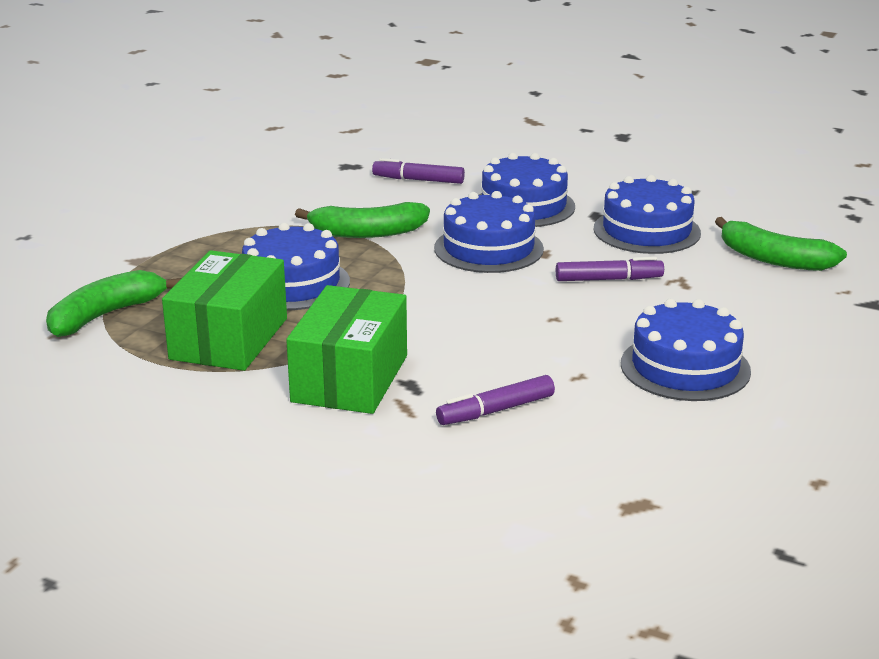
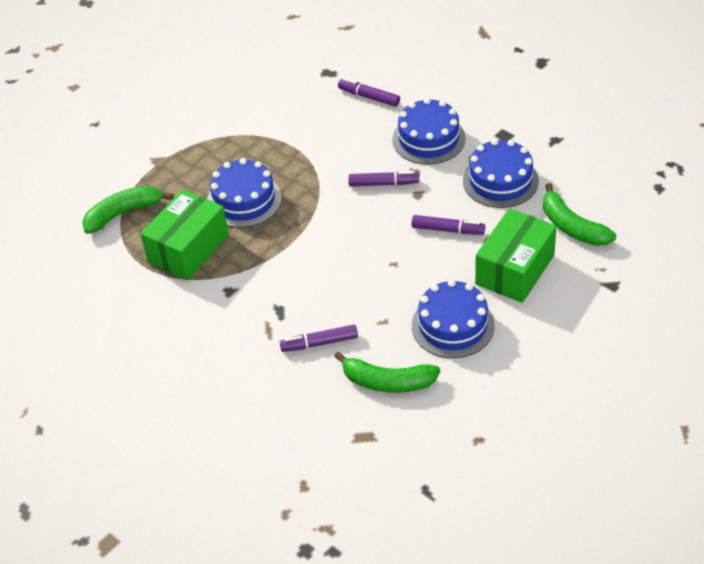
camera: 20 degrees right, 20 degrees up
(350, 378) = (246, 298): green box -> green box (515, 269)
(367, 233) = (311, 153): green banana -> green banana (387, 382)
(488, 248) = (383, 183): blue cake -> purple marker

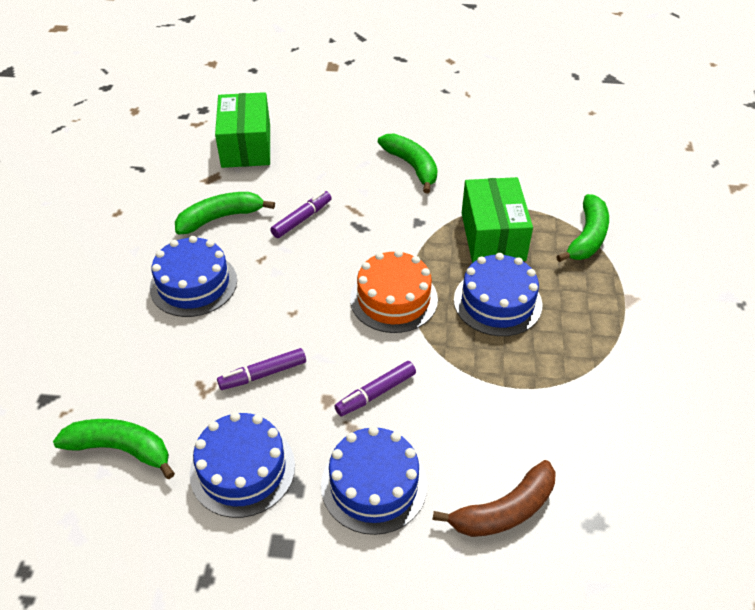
camera: 140 degrees right, 0 degrees up
(175, 349) = (412, 166): none -> green banana
(312, 237) = (393, 299): none -> orange cake
(369, 97) = (504, 511): purple marker -> brown banana
(515, 269) = (162, 365): green box -> green box (246, 146)

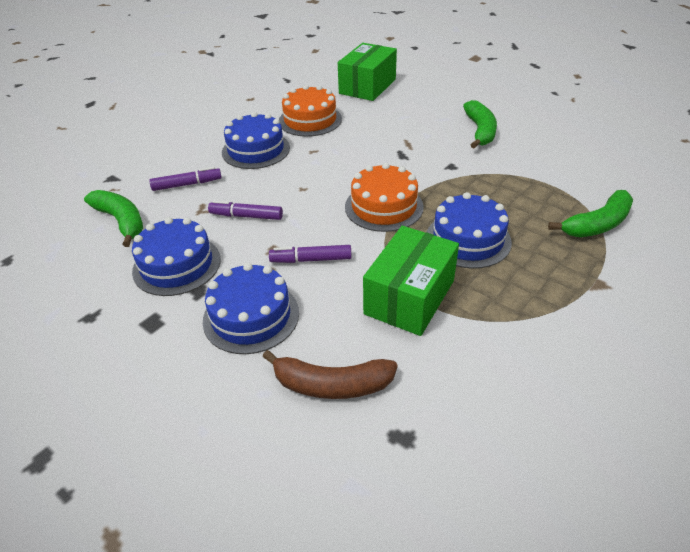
camera: 35 degrees right, 5 degrees down
(220, 218) = (310, 120): green banana -> orange cake
(302, 219) = (364, 137): purple marker -> purple marker (187, 184)
(492, 236) = (506, 195): green box -> green box (409, 297)

